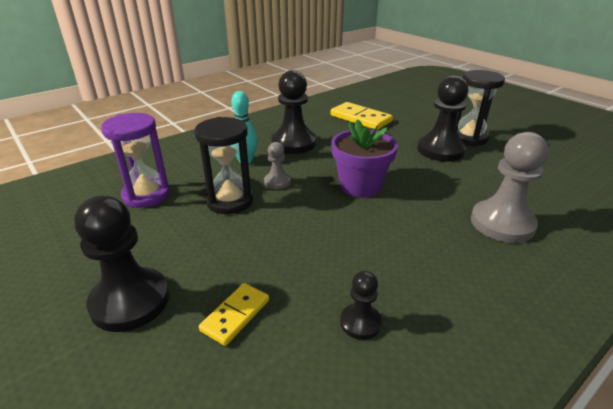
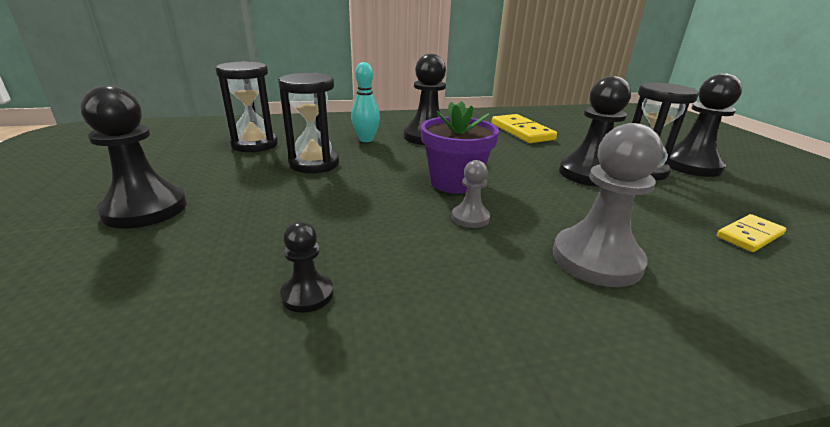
camera: 25 degrees right, 5 degrees down
(146, 195) = (255, 144): purple hourglass -> black hourglass
(235, 315) = (205, 246): yellow domino -> yellow domino (749, 235)
(277, 182) = (375, 160): grey pawn -> grey pawn (470, 218)
(492, 124) = (690, 165): none -> black pawn

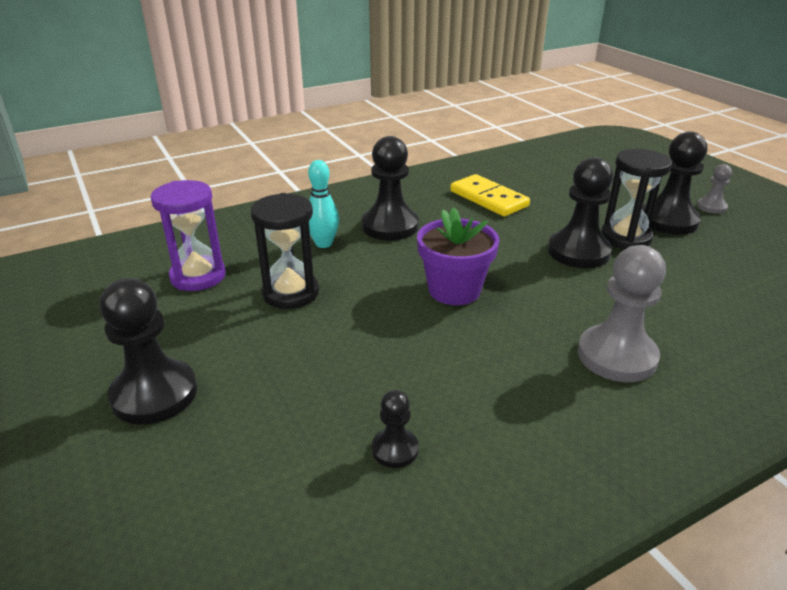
camera: 15 degrees left, 5 degrees up
(255, 144) = (198, 276): black hourglass -> purple hourglass
(470, 218) = (491, 333): grey pawn -> grey pawn (711, 207)
(749, 235) = (731, 302): yellow domino -> none

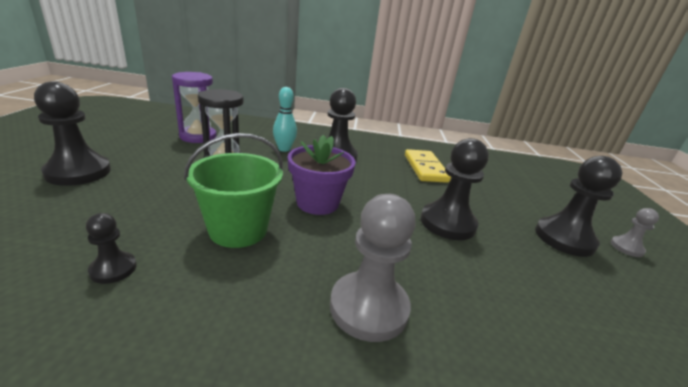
camera: 30 degrees right, 5 degrees down
(432, 355) = (238, 230): none -> green bucket
(625, 238) = (504, 232): black hourglass -> none

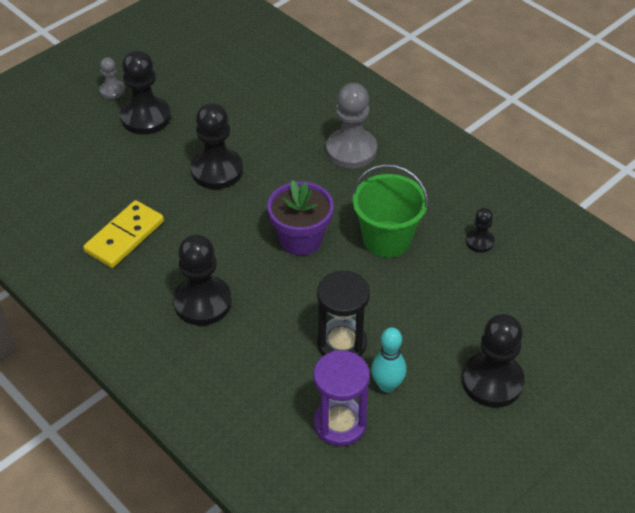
camera: 135 degrees left, 20 degrees up
(284, 149) = (251, 345): turquoise bowling pin -> turquoise bowling pin (387, 385)

